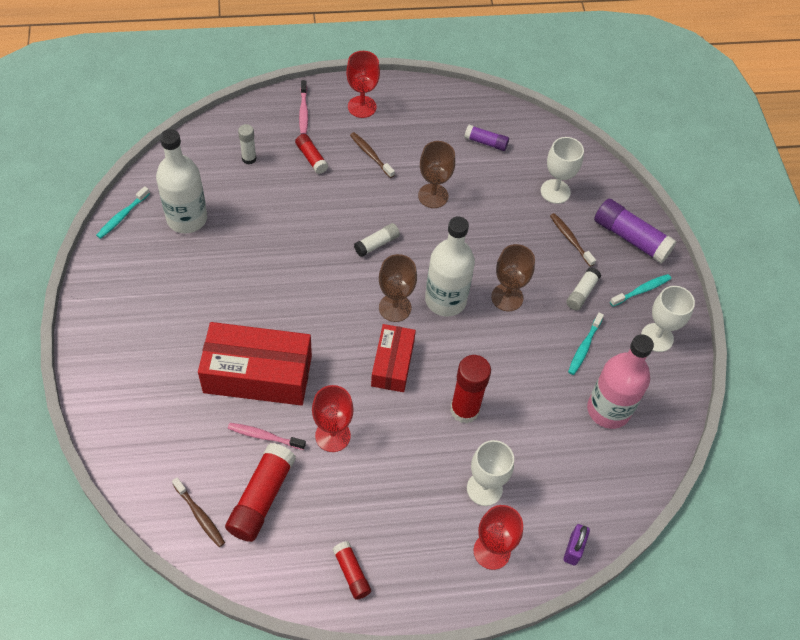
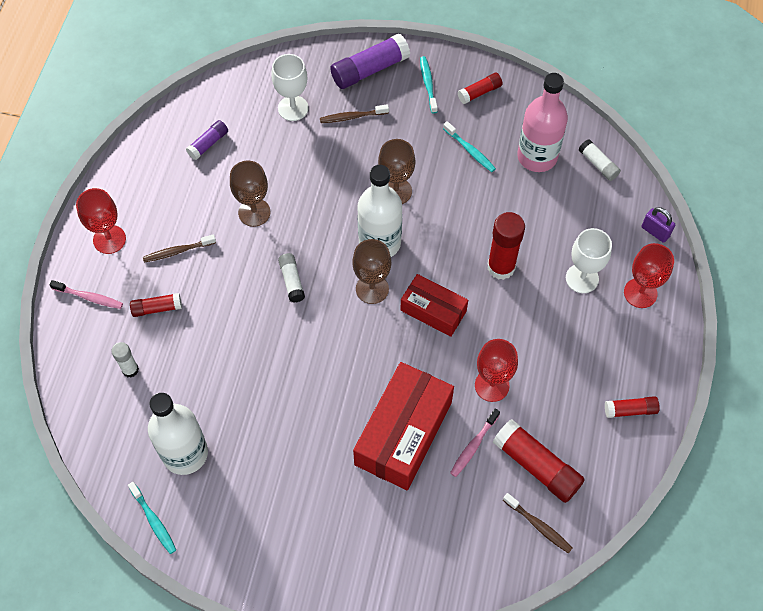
camera: 65 degrees left, 5 degrees up
(200, 516) = (538, 526): brown toothbrush -> brown toothbrush turned 60 degrees clockwise
(582, 293) = (413, 130): white glue stick -> white glue stick (598, 164)
(657, 337) = (479, 92): white goblet -> red glue stick

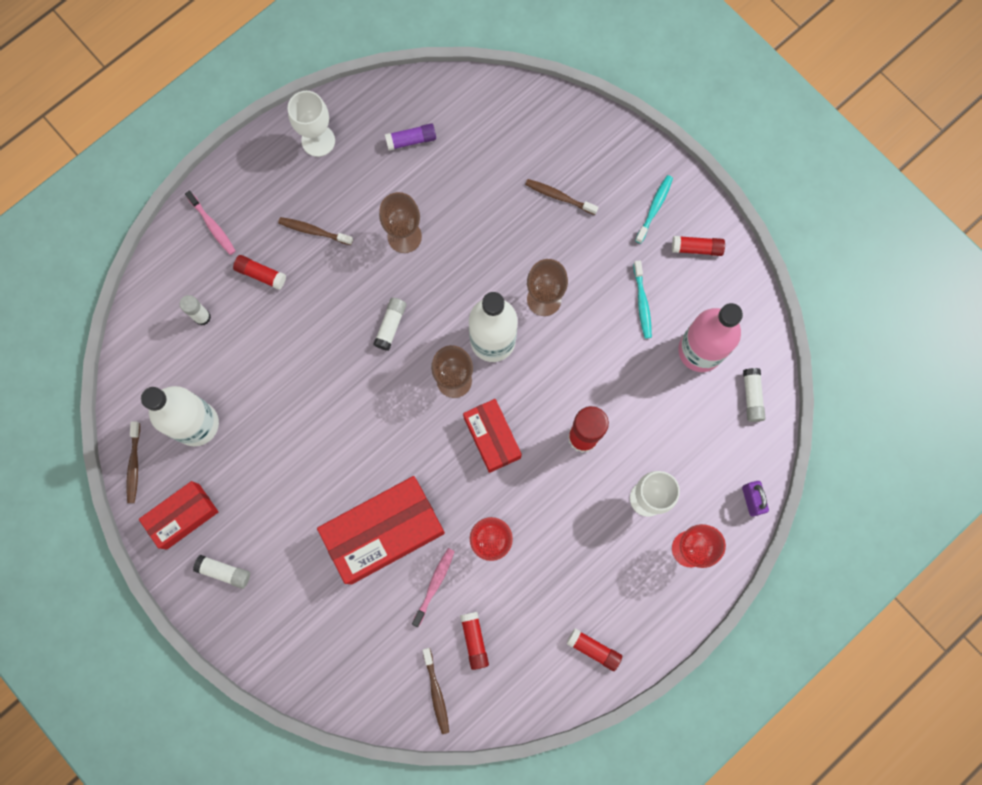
camera: 35 degrees right, 15 degrees up
(109, 239) = (264, 181): red goblet -> none
(154, 521) = (134, 465): turquoise toothbrush -> brown toothbrush
(226, 533) = (183, 516): none -> red box
(293, 108) = (512, 152): white goblet -> white goblet (318, 141)
(294, 553) = (224, 572): none -> white glue stick
(370, 69) = (611, 157): purple glue stick -> none
(473, 446) = (434, 585): pink toothbrush -> pink toothbrush turned 135 degrees clockwise
(536, 466) = (474, 640): red glue stick -> red glue stick, size x0.56

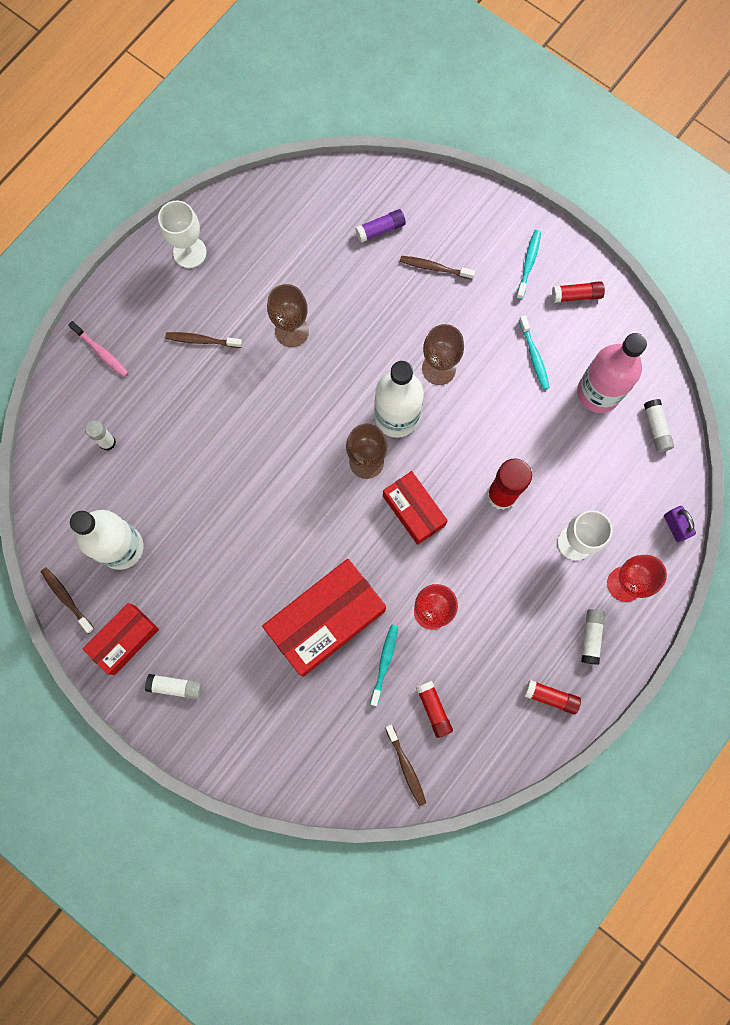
camera: 10 degrees left, 0 degrees up
(134, 465) = (66, 598): brown toothbrush -> brown toothbrush turned 150 degrees clockwise
(261, 274) = (157, 391): red glue stick -> none
(391, 326) = (294, 419): white glue stick -> white glue stick (591, 637)
(411, 140) = (281, 237): purple glue stick -> purple glue stick (380, 229)
(434, 585) = (384, 662): pink toothbrush -> turquoise toothbrush

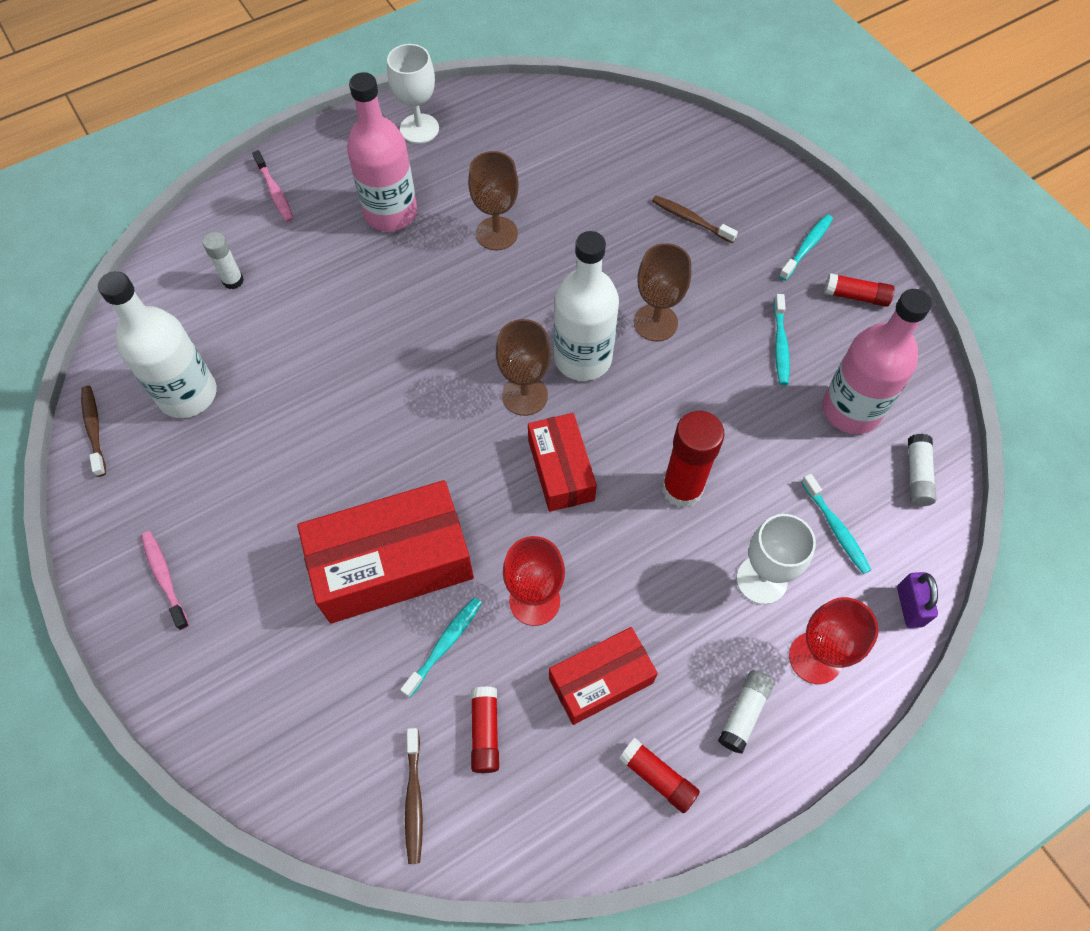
camera: 20 degrees right, 15 degrees down
(124, 640) = (134, 499): red box -> red box (601, 680)
(175, 687) = (165, 578): white glue stick -> pink toothbrush
(202, 340) = (391, 213): brown toothbrush -> pink bottle
(380, 229) = (642, 166): purple glue stick -> none
(613, 488) = (836, 529): none -> turquoise toothbrush

